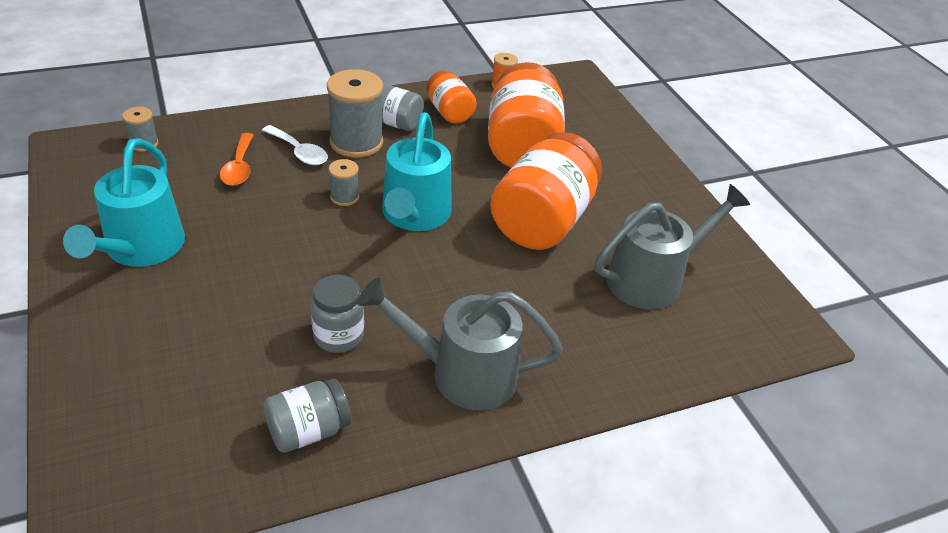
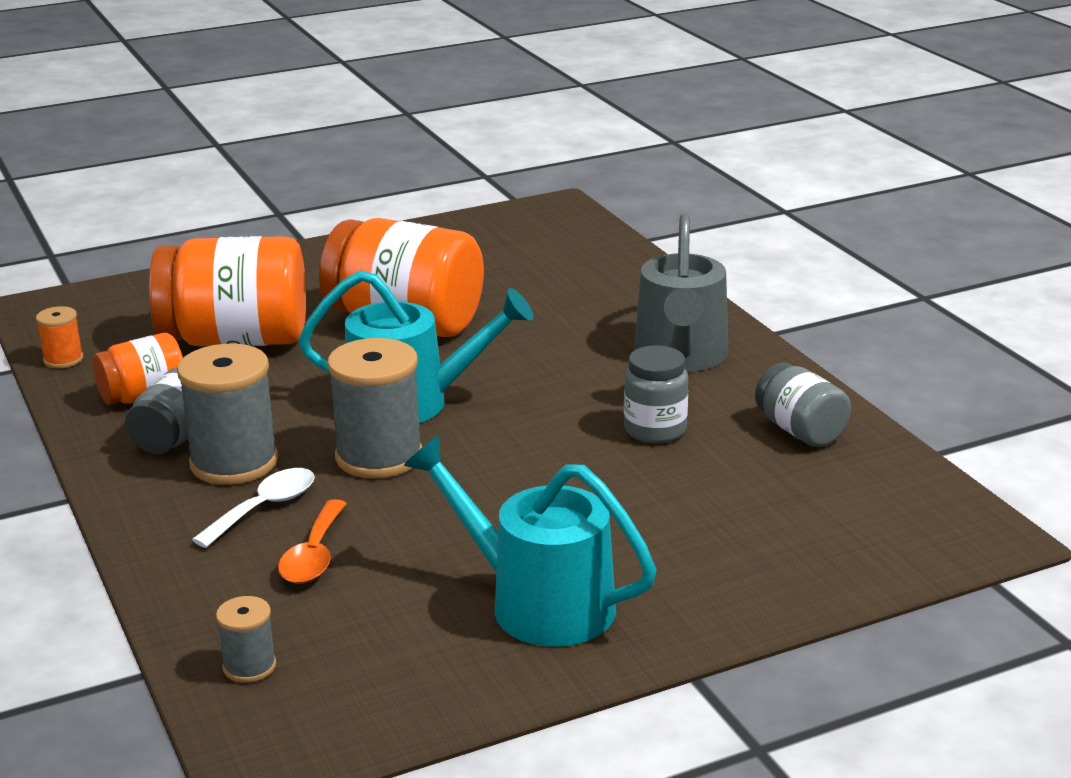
camera: 90 degrees left, 15 degrees down
(141, 248) = (538, 603): turquoise watering can -> turquoise watering can turned 150 degrees counterclockwise
(239, 167) = (314, 555): orange spoon -> orange spoon turned 105 degrees clockwise
(344, 197) = (379, 457): grey spool -> grey spool, size x2.00
(652, 279) = (497, 266): grey watering can -> none

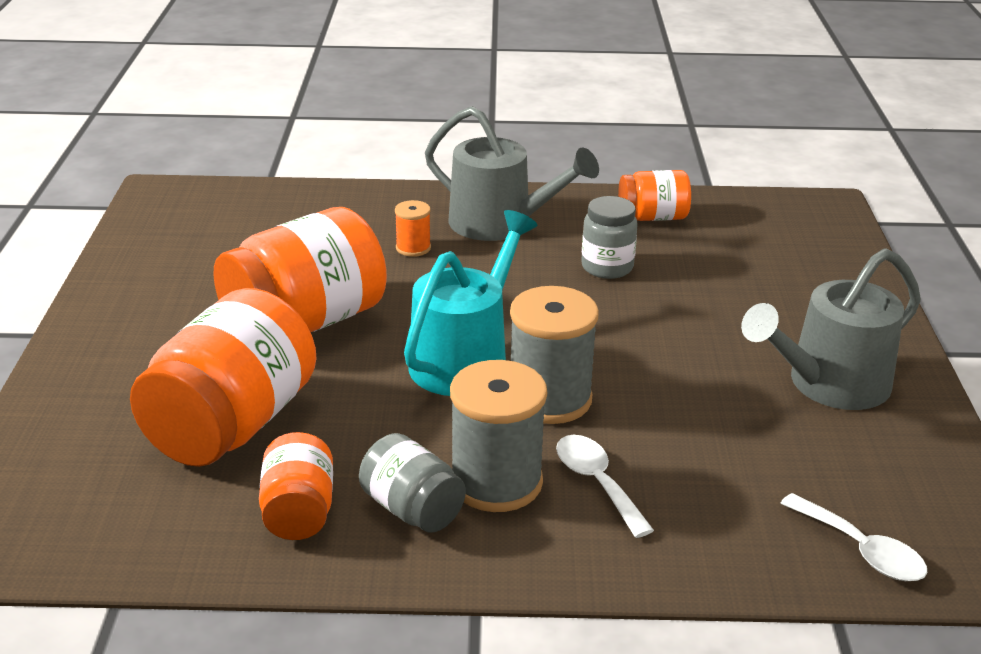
camera: 65 degrees left, 5 degrees up
(63, 359) = (145, 555): orange spool -> orange spool (413, 248)
(249, 666) = (861, 550): grey spool -> white spoon
(314, 555) = (698, 474): orange spoon -> none
(538, 603) = (829, 385): turquoise watering can -> grey watering can
(800, 431) = (652, 217): grey jar -> orange jar

